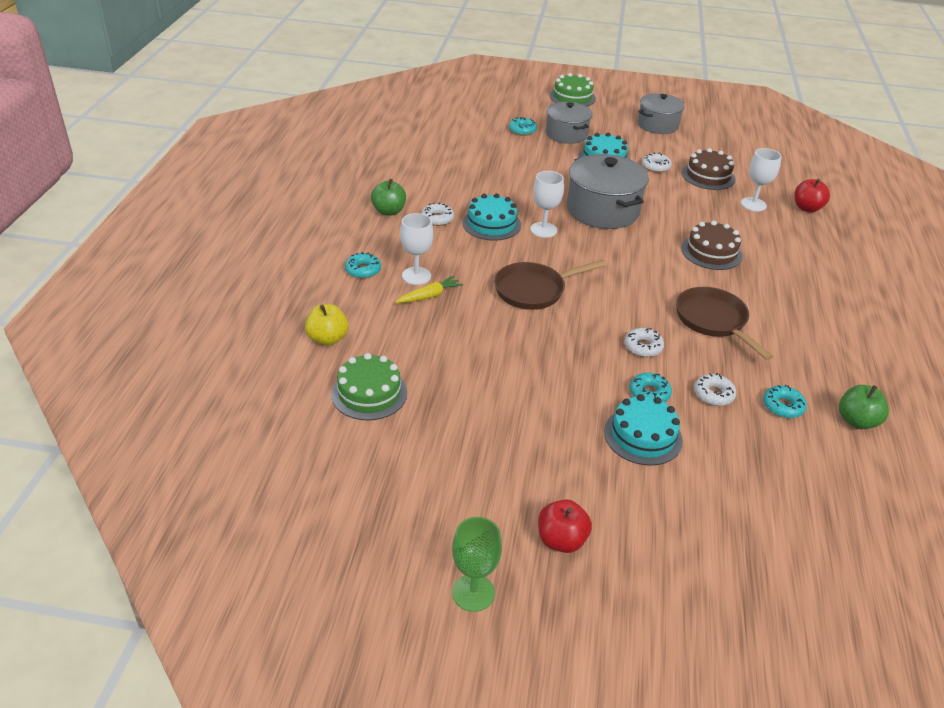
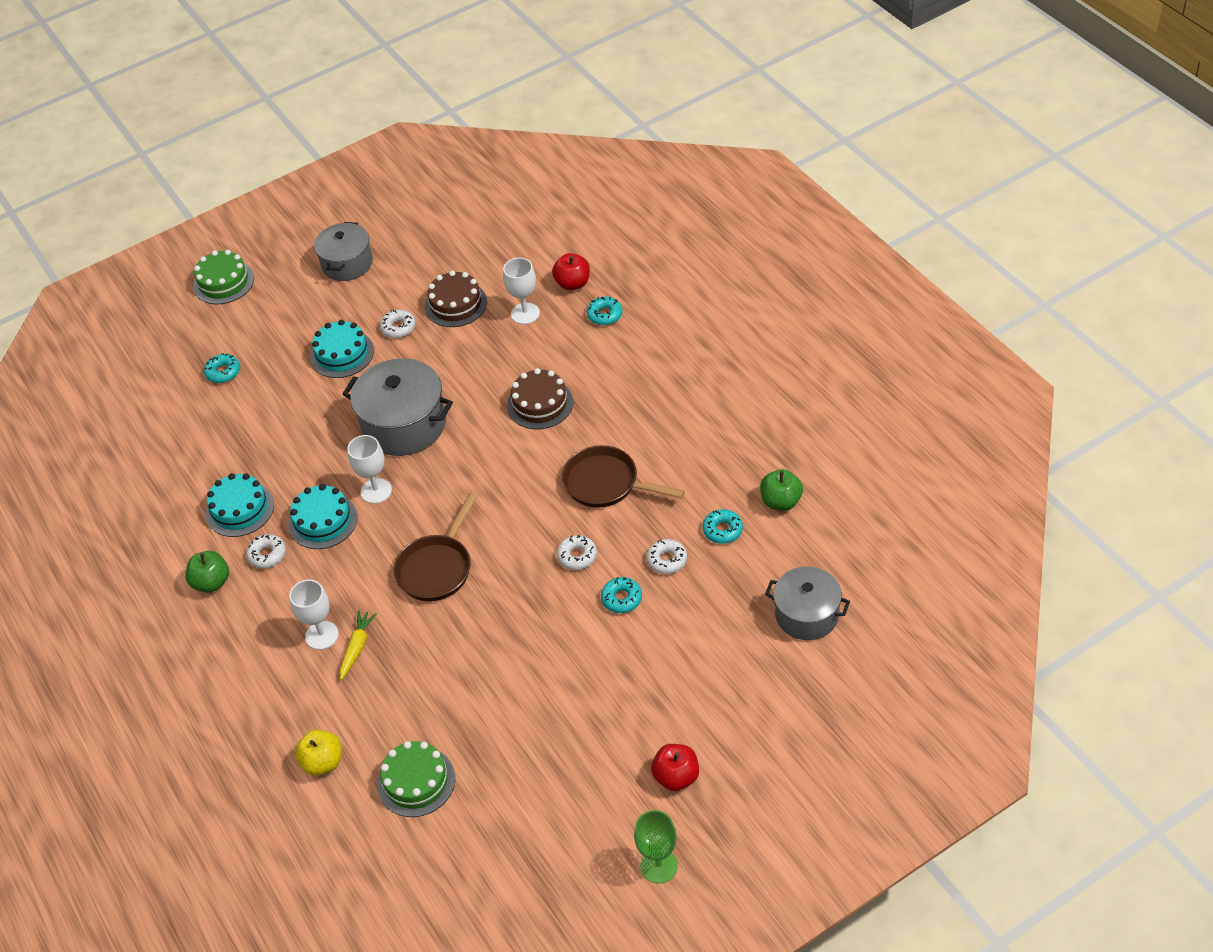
camera: 35 degrees left, 10 degrees up
(363, 270) = (268, 668): turquoise donut -> turquoise donut (604, 315)
(566, 134) = (272, 344): grey pot -> grey pot (807, 615)
(643, 436) = (651, 642): turquoise cake -> turquoise cake (240, 509)

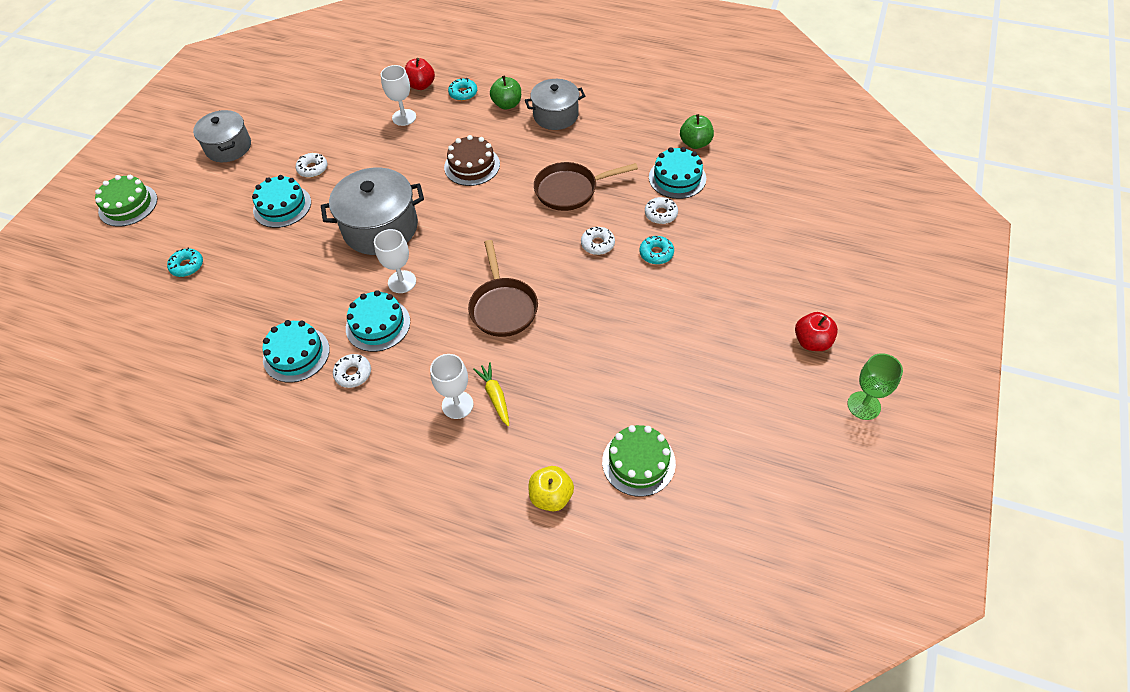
camera: 40 degrees left, 5 degrees up
(211, 582) = (322, 421): green apple -> green apple (507, 104)
(455, 304) = (344, 134): brown cake -> none
(722, 530) = (677, 178): turquoise donut -> turquoise cake
(807, 615) = (782, 198): grey pot -> grey pot (556, 115)

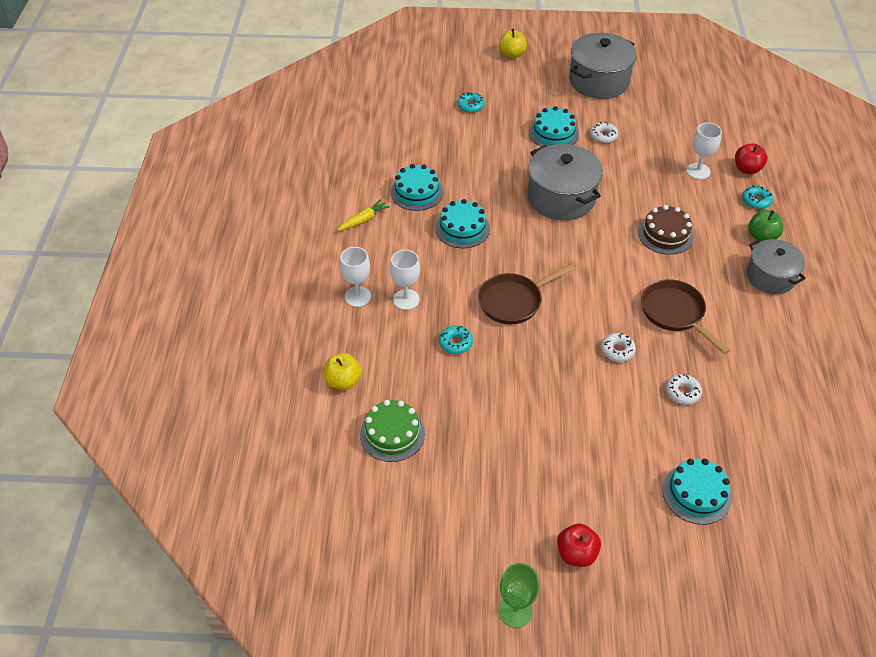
camera: 70 degrees right, 5 degrees down
(128, 205) = (512, 54): green cake -> yellow apple
(228, 147) = (599, 81): grey pot -> grey pot, size x1.51
(353, 374) = (411, 229): white donut -> none
(402, 282) = (511, 229): white goblet -> white goblet (358, 296)
(495, 396) = (422, 321): yellow carrot -> yellow carrot (364, 219)
(656, 253) = (628, 399): turquoise donut -> turquoise donut (455, 343)
(677, 178) = (741, 396): turquoise cake -> turquoise cake (696, 493)
(695, 143) = (803, 403): green apple -> none

